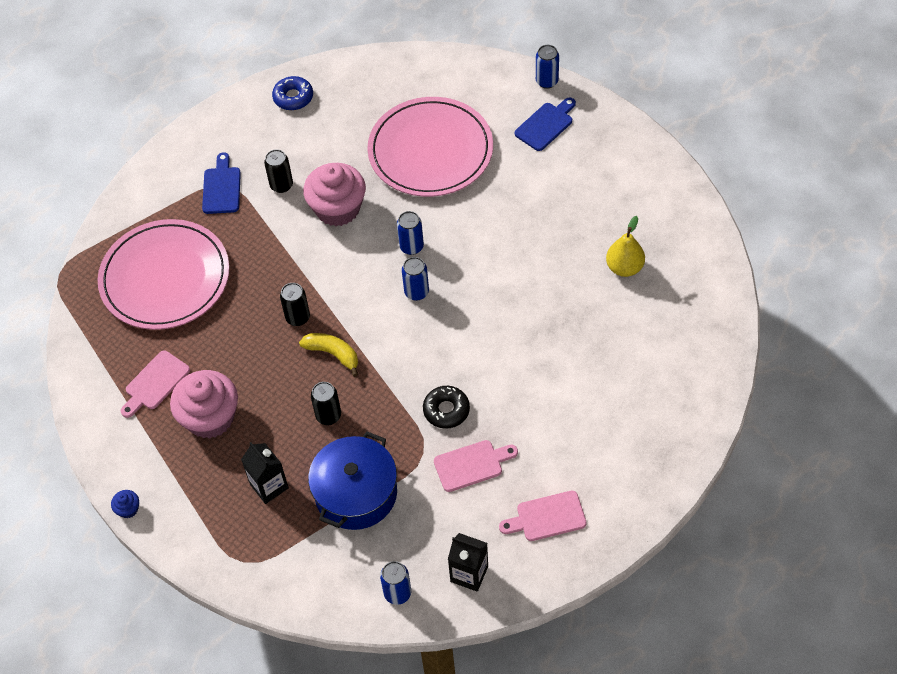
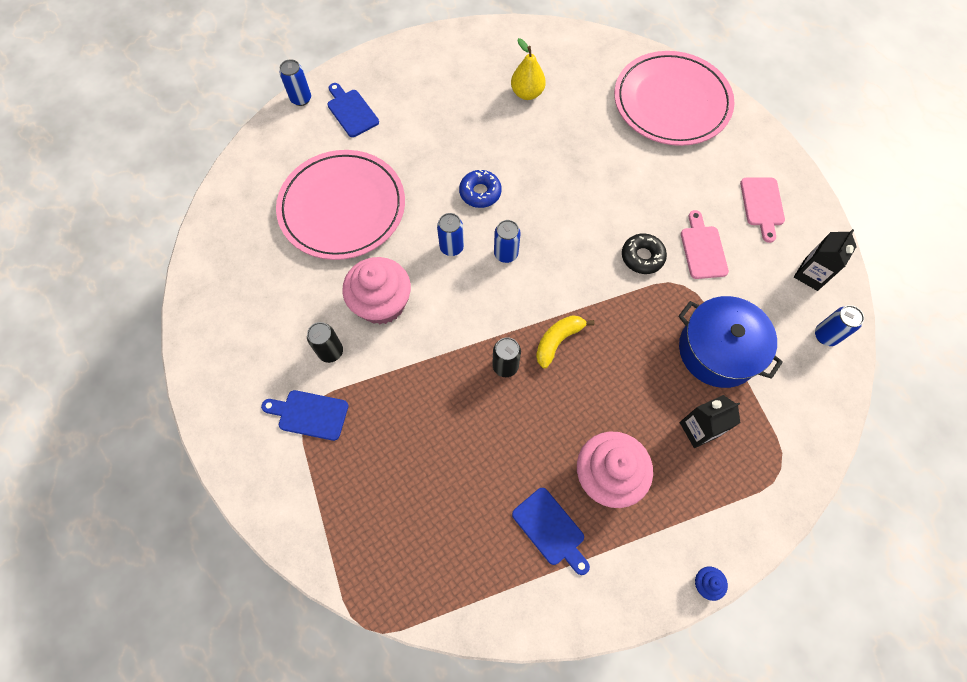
camera: 80 degrees left, 10 degrees up
(155, 383) = (550, 529): pink cutting board -> blue cutting board
(165, 278) = (412, 497): pink plate -> pink plate (671, 102)
(293, 97) = (216, 318): blue donut -> blue donut (480, 192)
(328, 415) = (628, 359): black can -> none

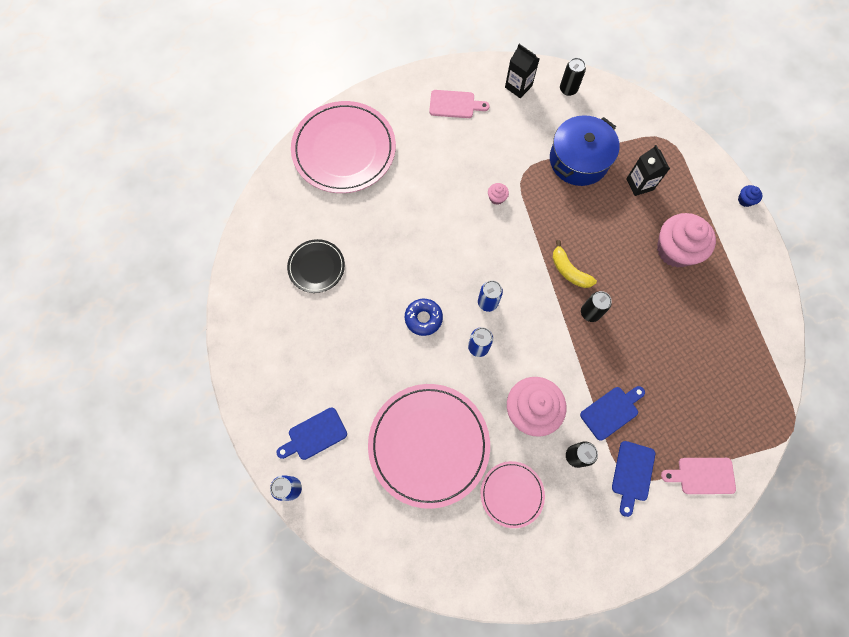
camera: 85 degrees left, 5 degrees up
(290, 287) = (512, 494): none -> pink plate
(527, 93) = (316, 267): yellow pear -> black plate
(550, 529) = (716, 293): blue cutting board -> blue cutting board (611, 411)
(642, 257) = (496, 198): black donut -> pink cupcake
(703, 249) = (492, 153): pink cutting board -> pink cutting board (702, 475)
(825, 335) = (568, 89): blue can -> black can

